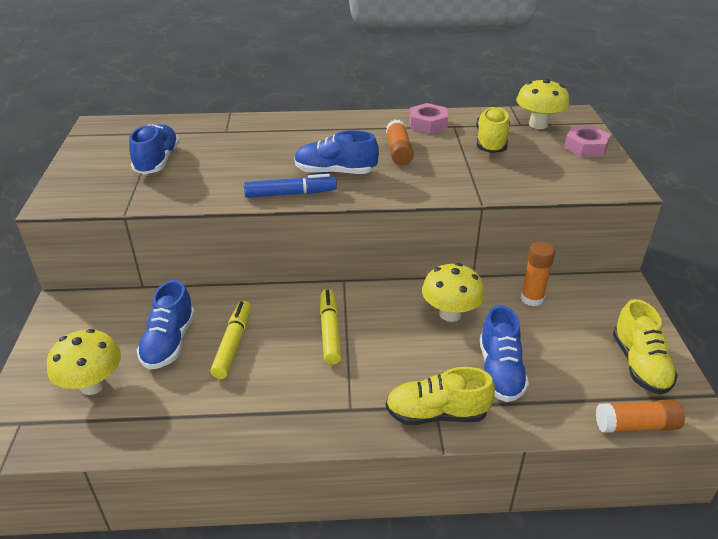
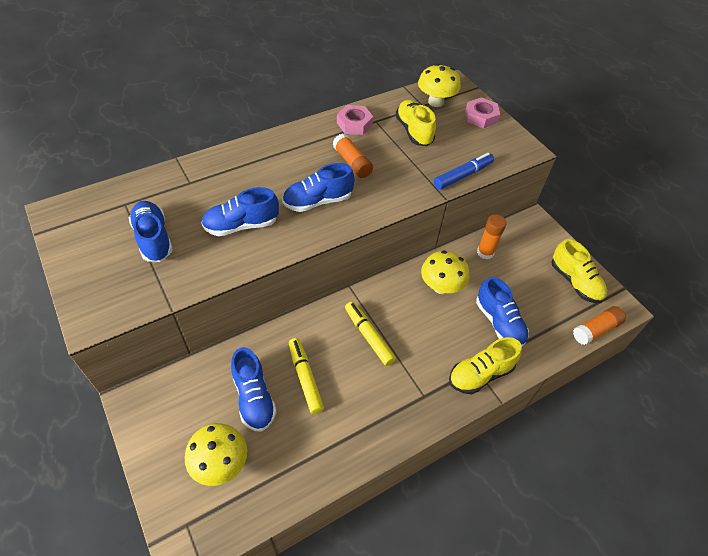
camera: 30 degrees left, 15 degrees up
(244, 171) = (241, 225): none -> blue shoe
(290, 194) = (298, 237): blue marker -> blue marker (462, 175)

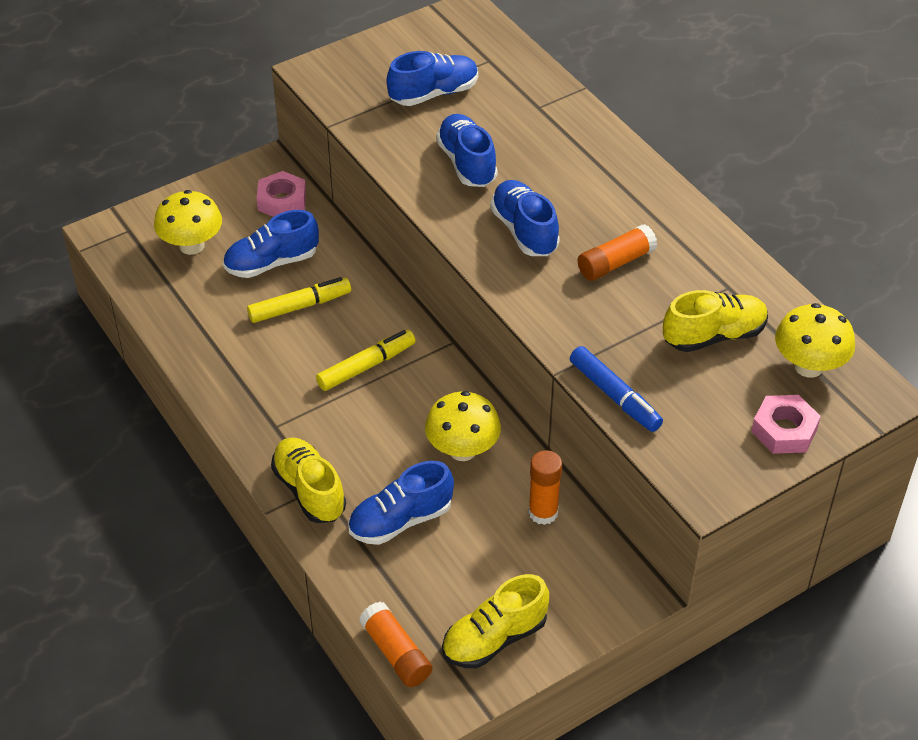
camera: 90 degrees right, 5 degrees down
(354, 124) = (711, 261): pink nut -> pink nut (282, 201)

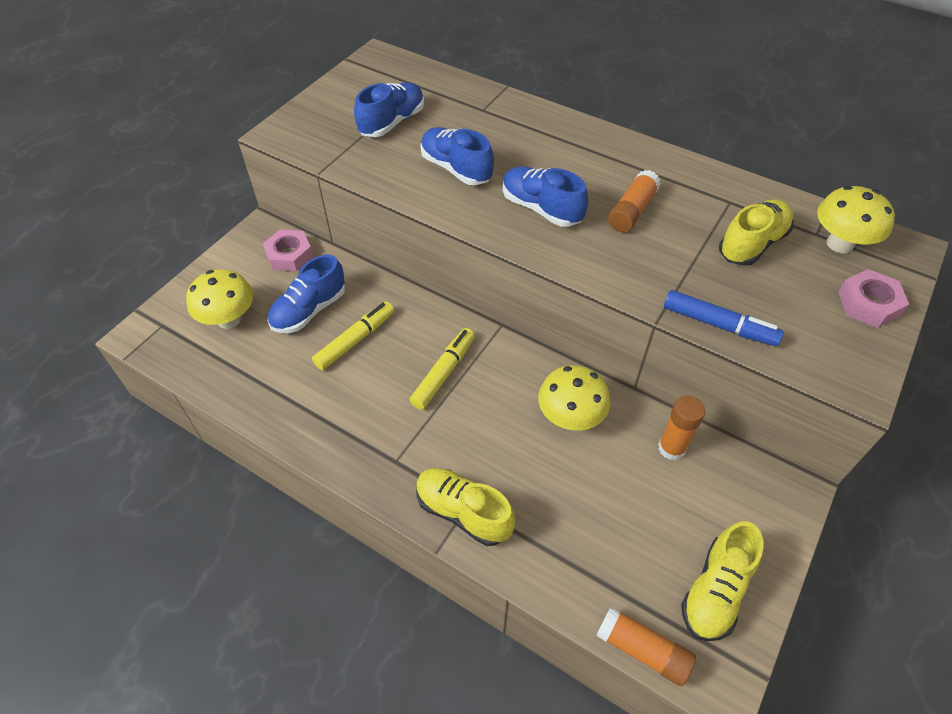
camera: 25 degrees left, 5 degrees up
(400, 520) = (561, 507): blue shoe -> none

